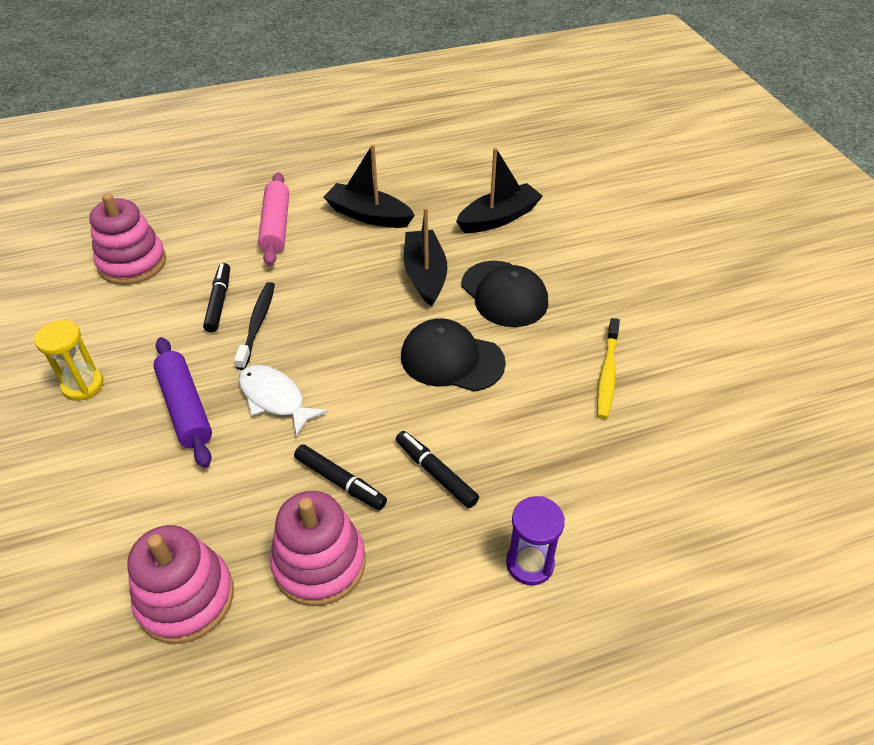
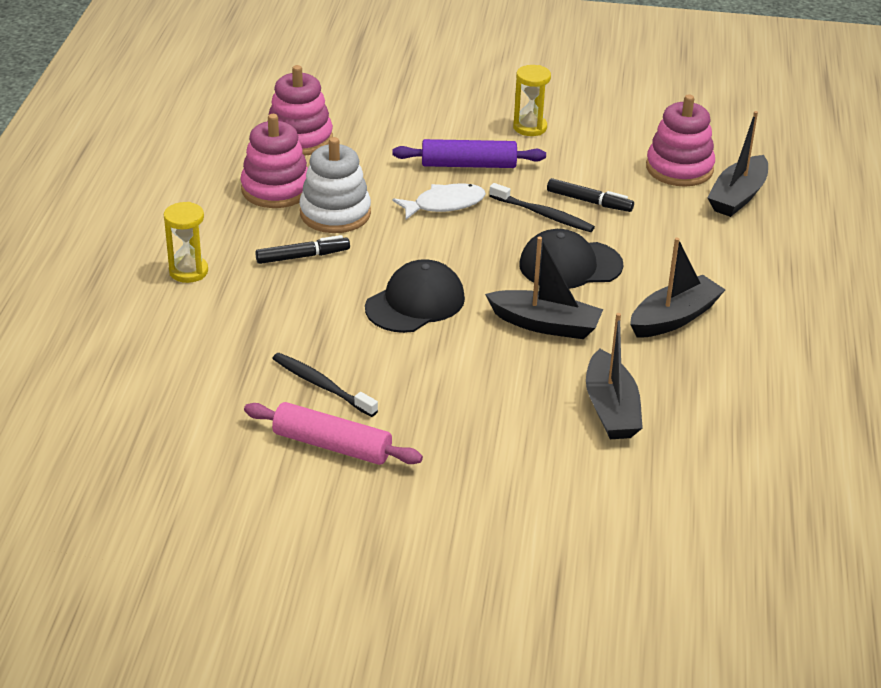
camera: 115 degrees right, 10 degrees down
(168, 221) = (738, 196): none -> black boat
(276, 226) = (690, 255): pink rolling pin -> pink rolling pin (332, 445)
(340, 481) = (335, 213): black marker -> white stacking toy
(504, 294) = (479, 365): black cap -> black cap (570, 265)
(530, 563) = (188, 271): purple hourglass -> yellow hourglass
(607, 374) = (321, 385): yellow toothbrush -> black toothbrush

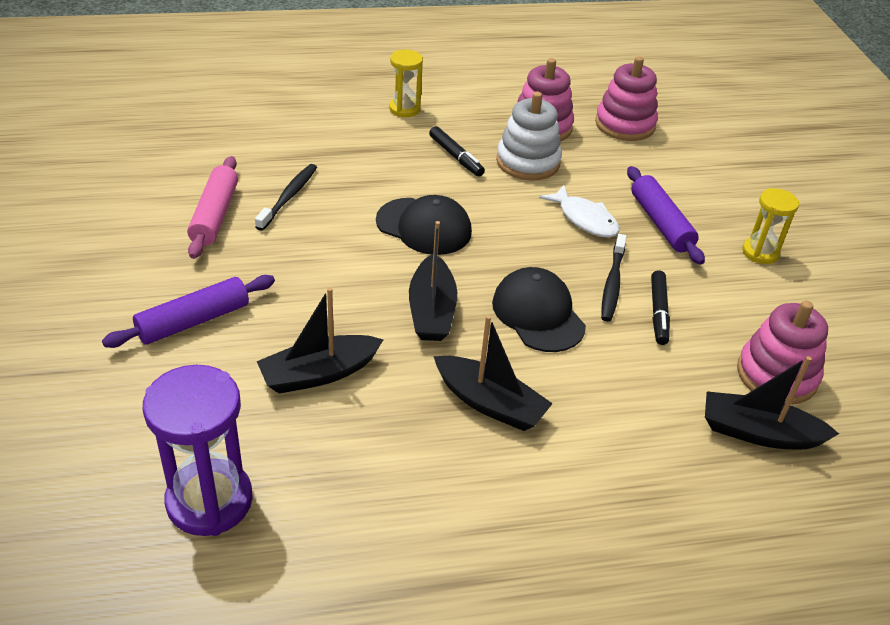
camera: 70 degrees right, 5 degrees up
(510, 482) = (193, 321): none -> purple rolling pin
(752, 498) = (209, 501): none -> purple hourglass

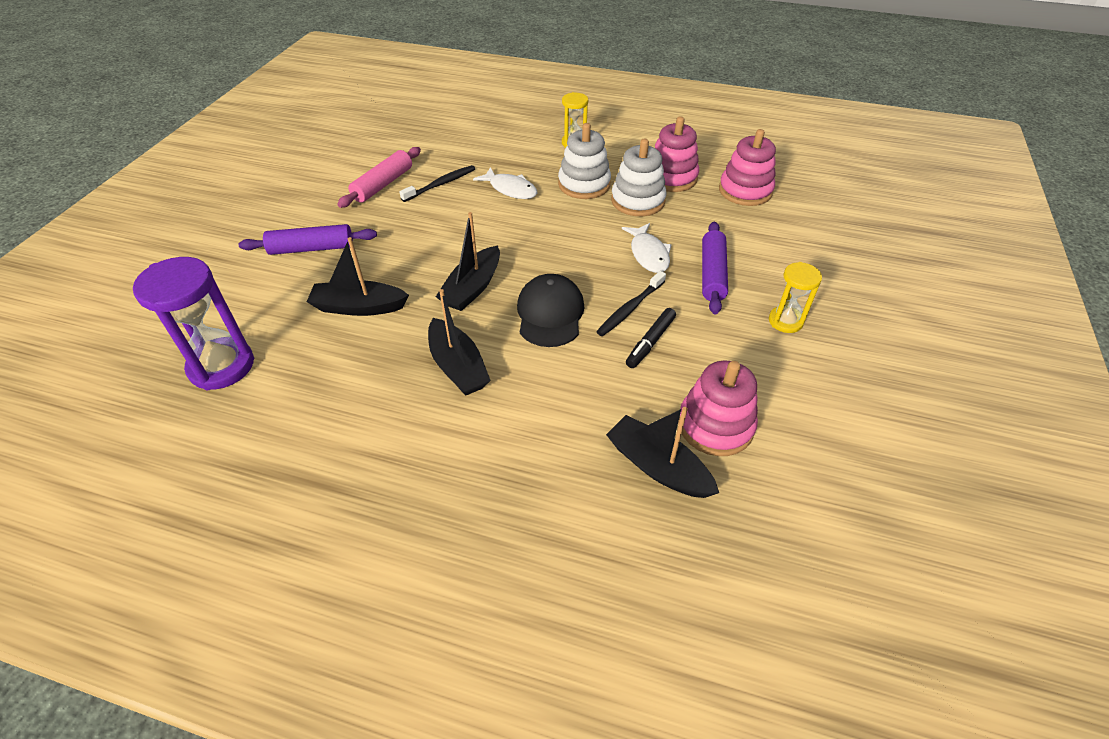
camera: 30 degrees right, 5 degrees up
(378, 182) = (510, 189): none -> white fish
(424, 226) = (517, 228): black cap -> none
(456, 157) = (584, 184): black marker -> white stacking toy

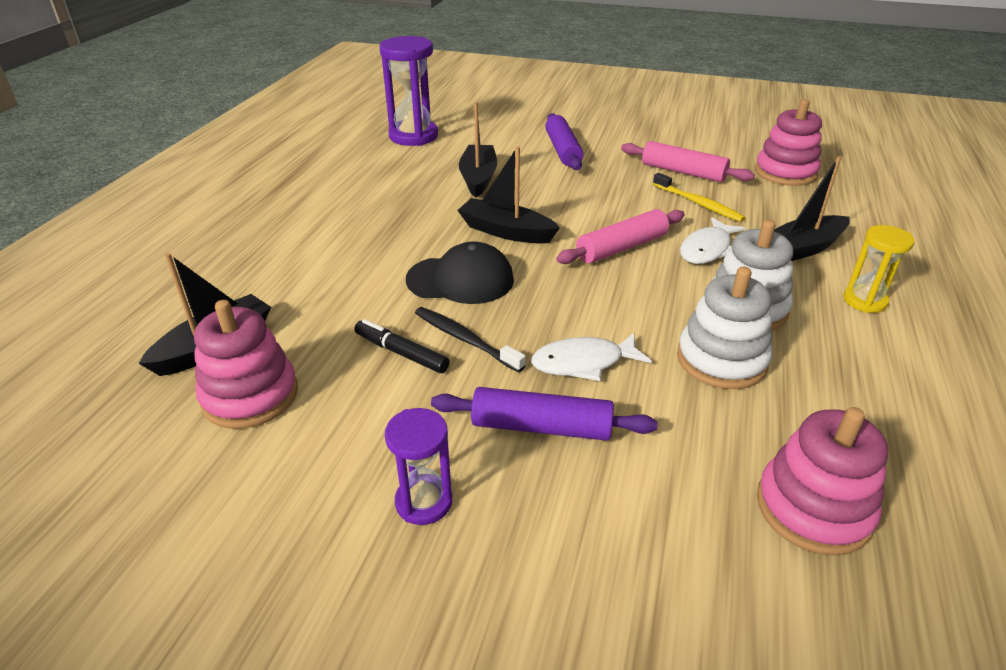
camera: 90 degrees right, 10 degrees down
(441, 184) = (698, 203): black toothbrush -> yellow toothbrush
(458, 366) = (390, 229): black boat -> black boat (802, 248)
(505, 227) = (622, 248): none -> pink rolling pin
(671, 178) = (812, 404): pink stacking toy -> pink stacking toy (785, 173)
(785, 321) = (424, 502): yellow hourglass -> purple hourglass

